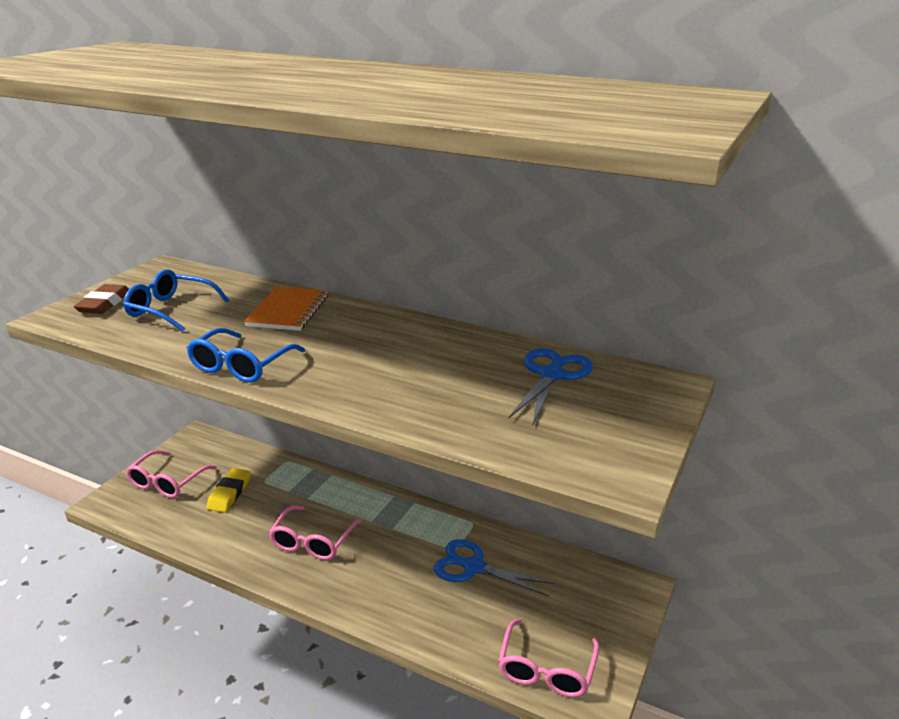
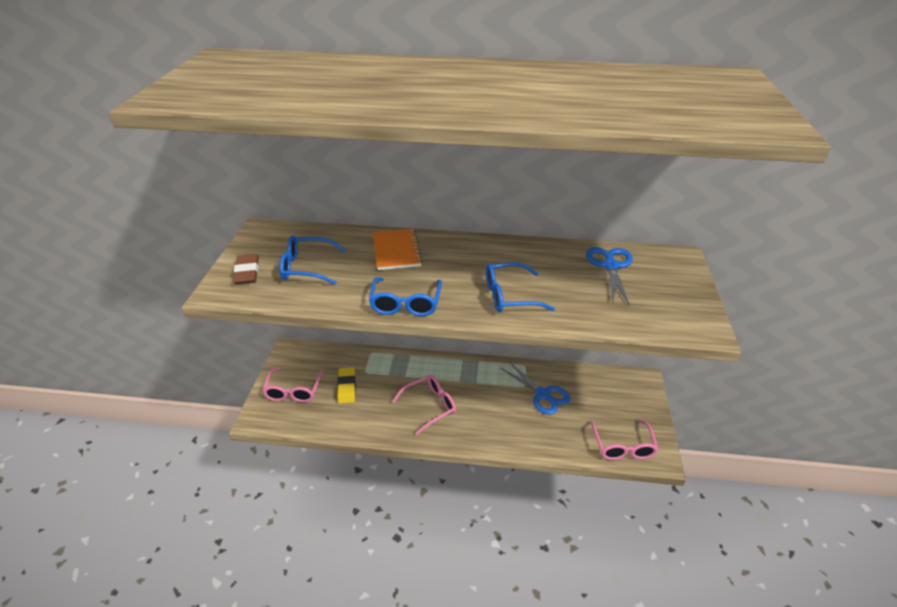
camera: 20 degrees left, 10 degrees up
(313, 541) = (430, 406): pink glasses -> pink glasses turned 120 degrees counterclockwise
(378, 382) = (509, 296): none -> blue glasses
(473, 567) = (543, 395): blue scissors -> blue scissors turned 135 degrees counterclockwise

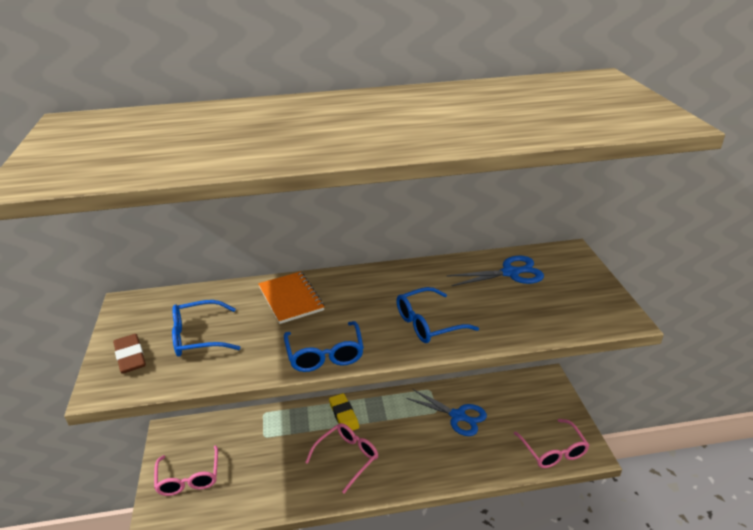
camera: 15 degrees left, 5 degrees down
(346, 387) = (249, 459): yellow eraser -> yellow eraser (344, 415)
(610, 266) = (510, 273): blue scissors -> blue scissors turned 90 degrees clockwise

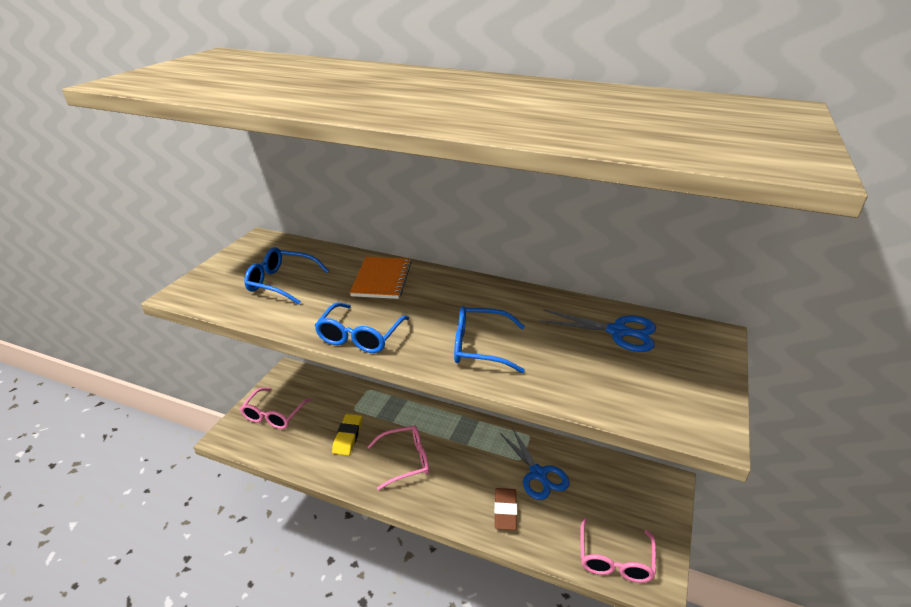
camera: 30 degrees right, 0 degrees up
(130, 357) = (222, 279): brown eraser -> brown eraser (505, 511)
(344, 415) = (432, 422): yellow eraser -> yellow eraser (348, 436)

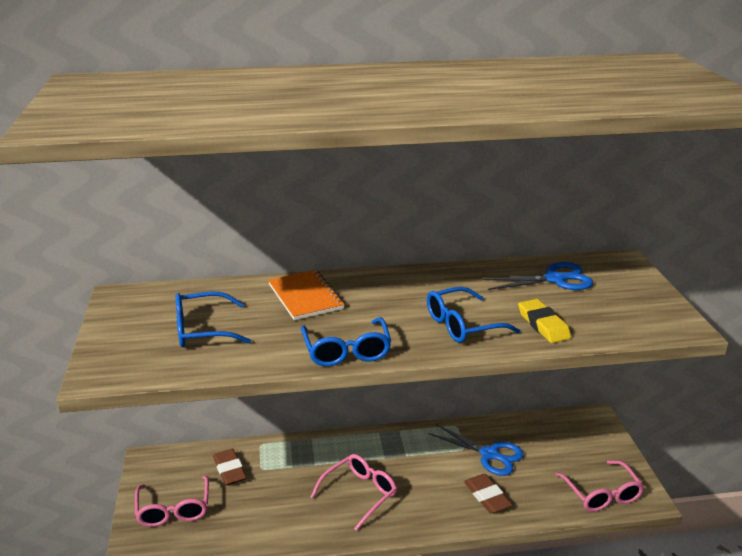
camera: 30 degrees left, 5 degrees down
(332, 400) = (229, 470): none -> brown eraser
(348, 436) = (279, 497): yellow eraser -> yellow eraser (543, 325)

